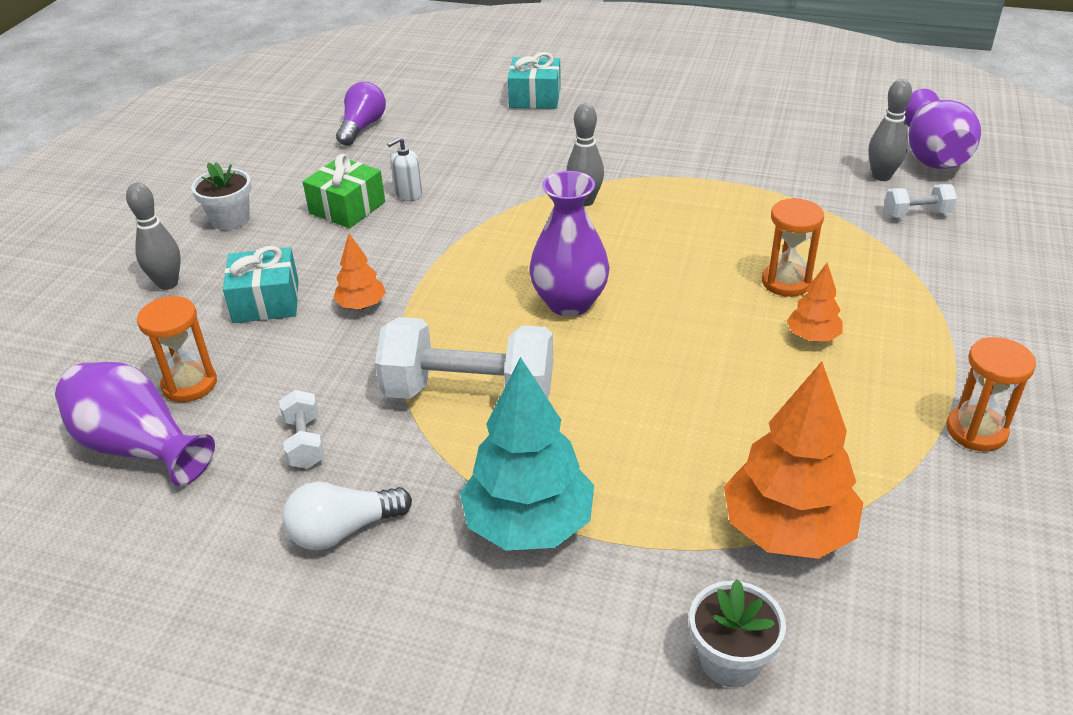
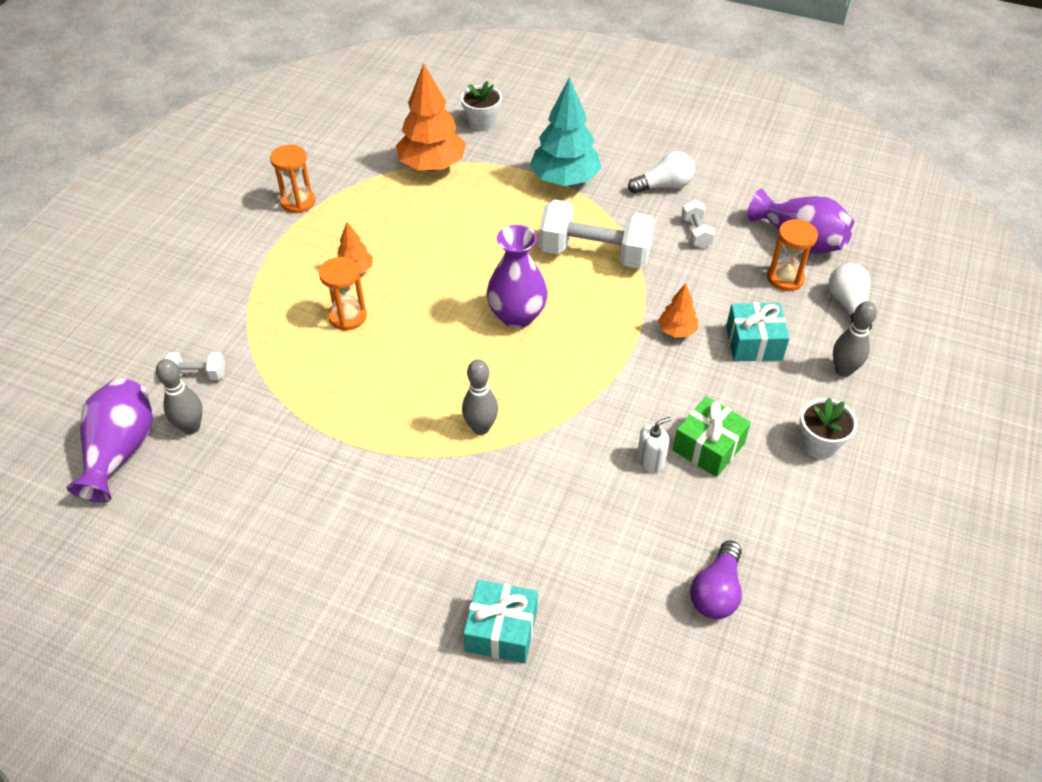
camera: 175 degrees left, 10 degrees up
(118, 356) = (848, 306): none -> white light bulb

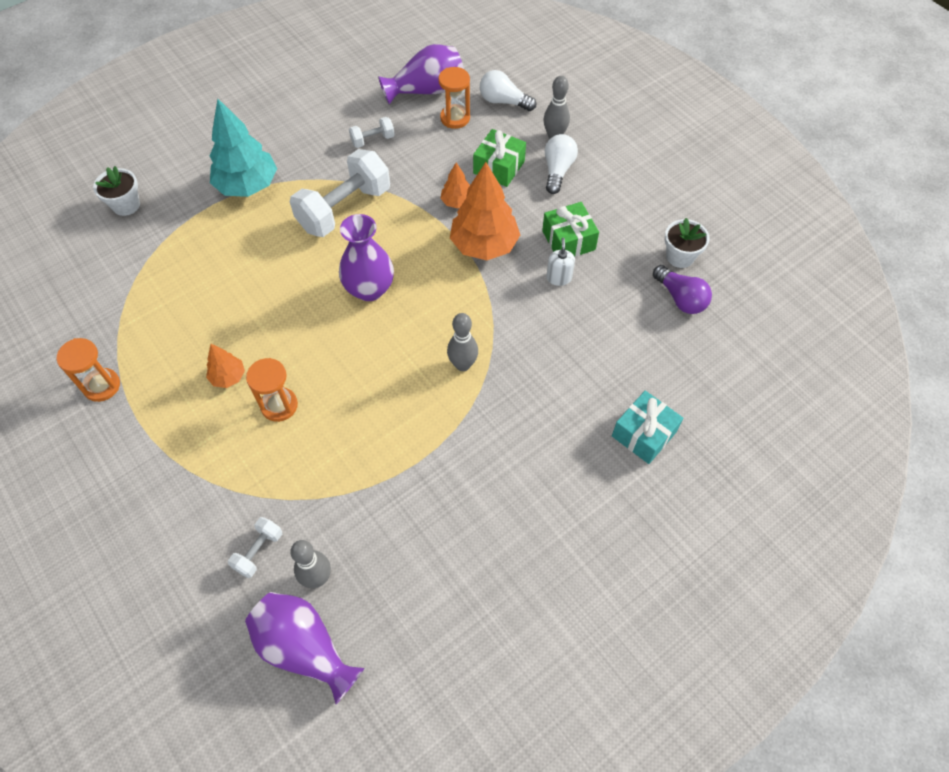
camera: 60 degrees left, 10 degrees up
(432, 165) = (147, 265): orange tree -> orange tree (484, 245)
(664, 186) = (309, 131): white light bulb -> white light bulb (557, 170)
(696, 233) = (372, 140): white dumbbell -> white dumbbell turned 45 degrees counterclockwise
(754, 343) = (499, 167): turquoise gift -> green gift
(819, 444) = (603, 183): white flower pot -> white flower pot (680, 256)

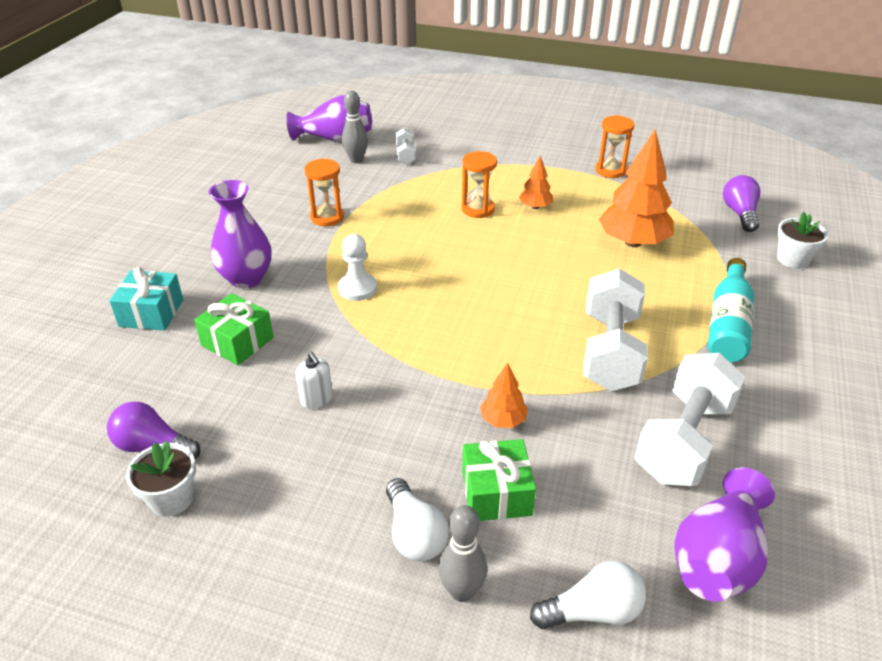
camera: 145 degrees right, 20 degrees down
(86, 266) = (740, 213): none -> purple light bulb
(247, 186) = (728, 324): turquoise tree -> turquoise bottle
(369, 289) = (500, 301): purple vase -> purple vase (246, 278)
(372, 140) = (683, 440): white dumbbell -> white dumbbell, size x2.16
(455, 118) = (627, 535): orange hourglass -> orange hourglass (327, 217)
(463, 365) = (357, 288): grey bowling pin -> white pawn
(484, 245) = (427, 390): orange tree -> orange tree (633, 242)
(568, 240) = (333, 445): green gift -> green gift (237, 342)

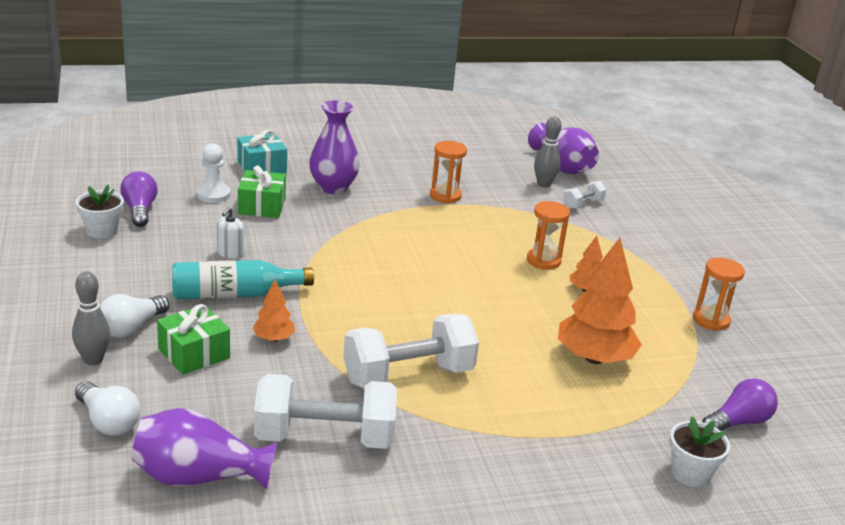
camera: 55 degrees right, 10 degrees down
(357, 288) = (368, 234): white pawn -> white pawn (213, 194)
(728, 324) = (520, 441): turquoise bottle -> turquoise bottle (235, 294)

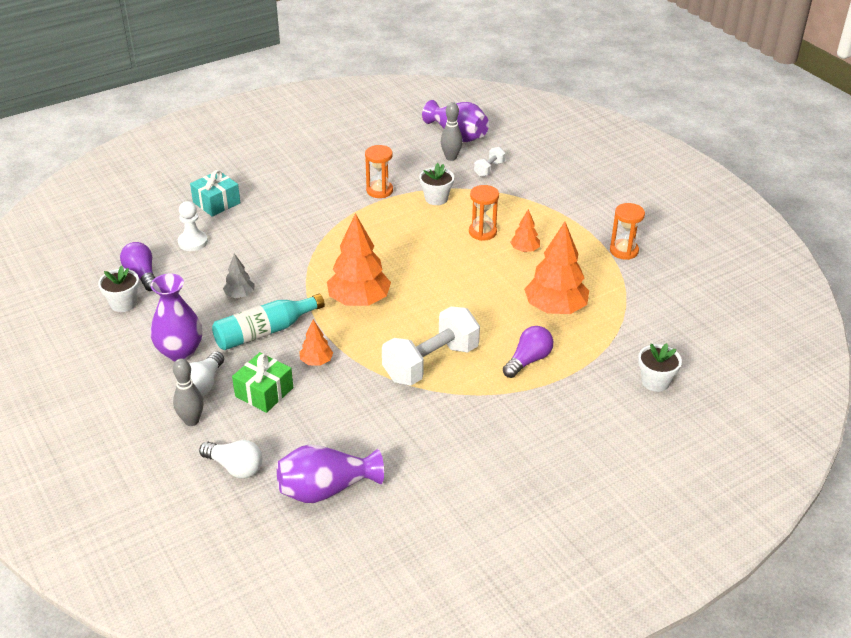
camera: 15 degrees left, 10 degrees up
(230, 253) = (240, 295): white soap dispenser -> grey tree
(261, 206) = (239, 242): green gift -> none
(324, 437) = (397, 431): white dumbbell -> none
(333, 187) = (286, 207): purple vase -> purple vase (180, 352)
(360, 291) = (359, 300): none -> orange tree
(506, 217) = (436, 198): none -> white flower pot
(738, 422) = (672, 331): purple light bulb -> purple light bulb (528, 360)

